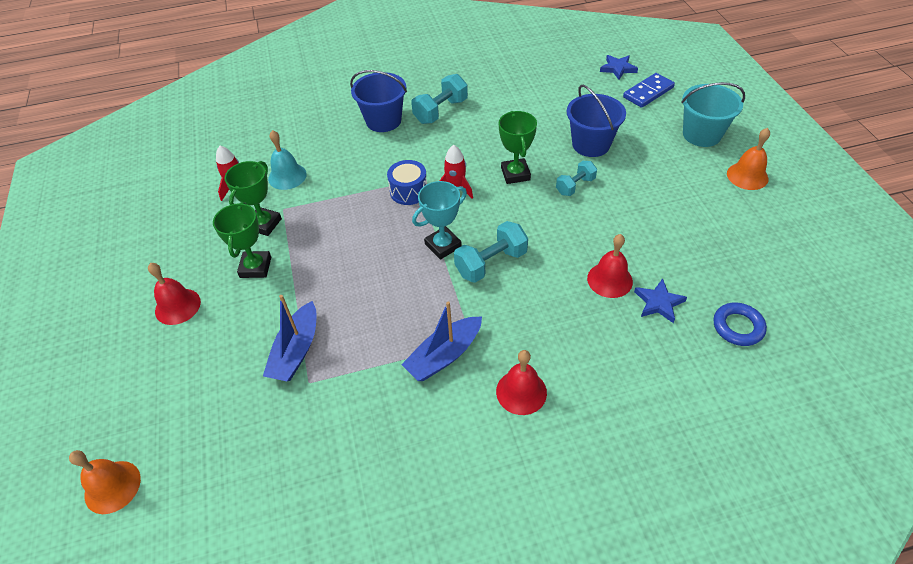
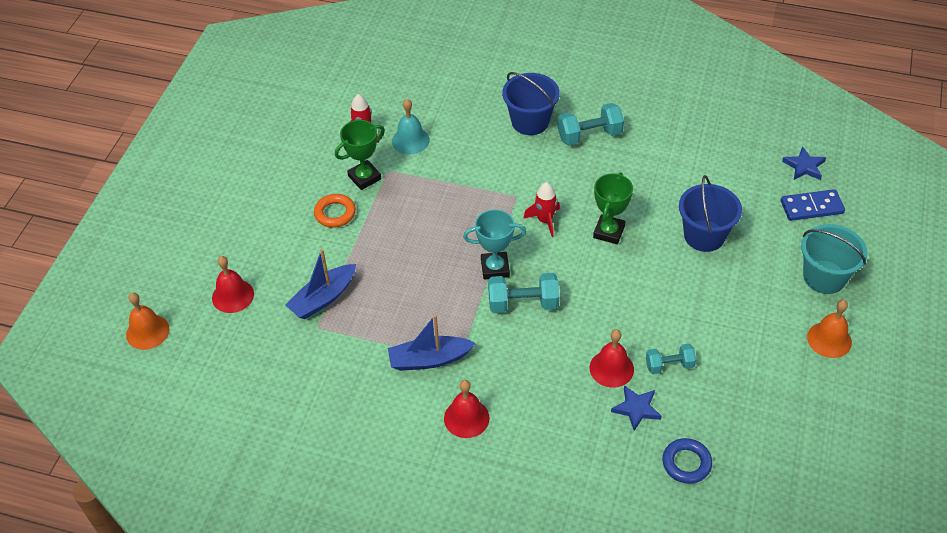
camera: 30 degrees right, 0 degrees up
(177, 306) = (259, 218): red bell -> red bell (233, 296)
(255, 267) = (335, 213): green trophy -> orange ring
(409, 191) = (502, 204): blue drum -> none
(575, 186) = (654, 270): turquoise dumbbell -> turquoise dumbbell (669, 365)

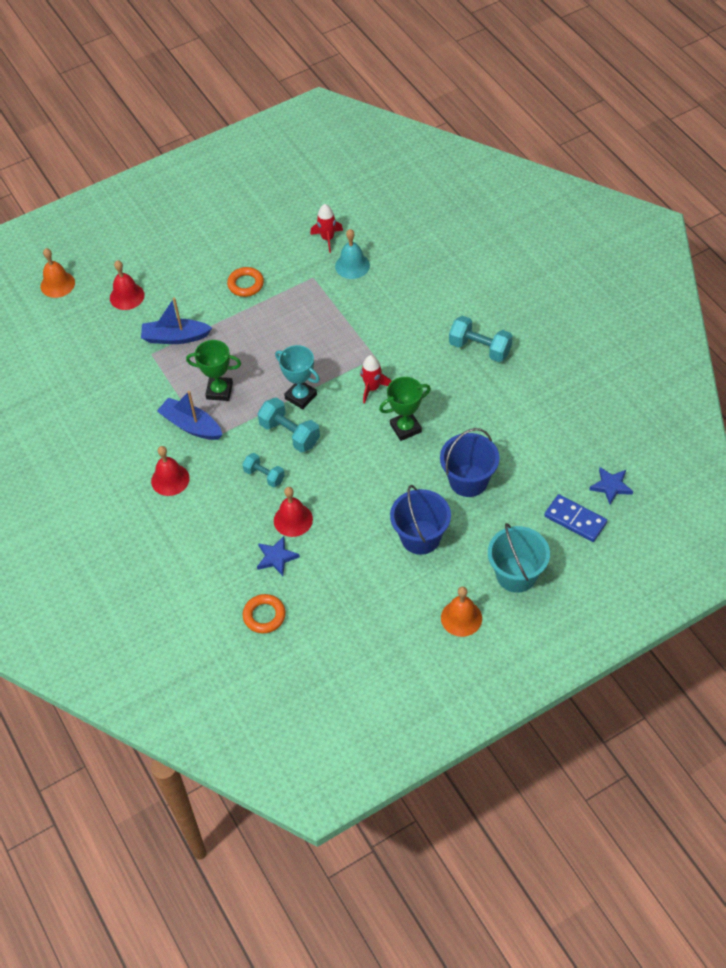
camera: 45 degrees right, 5 degrees up
(364, 177) = (292, 272): green trophy -> green trophy (219, 391)
(530, 122) = (450, 308): blue bucket -> blue bucket (420, 537)
(669, 365) = (332, 547): turquoise dumbbell -> turquoise dumbbell (264, 476)
(686, 463) = (264, 616): blue ring -> orange ring

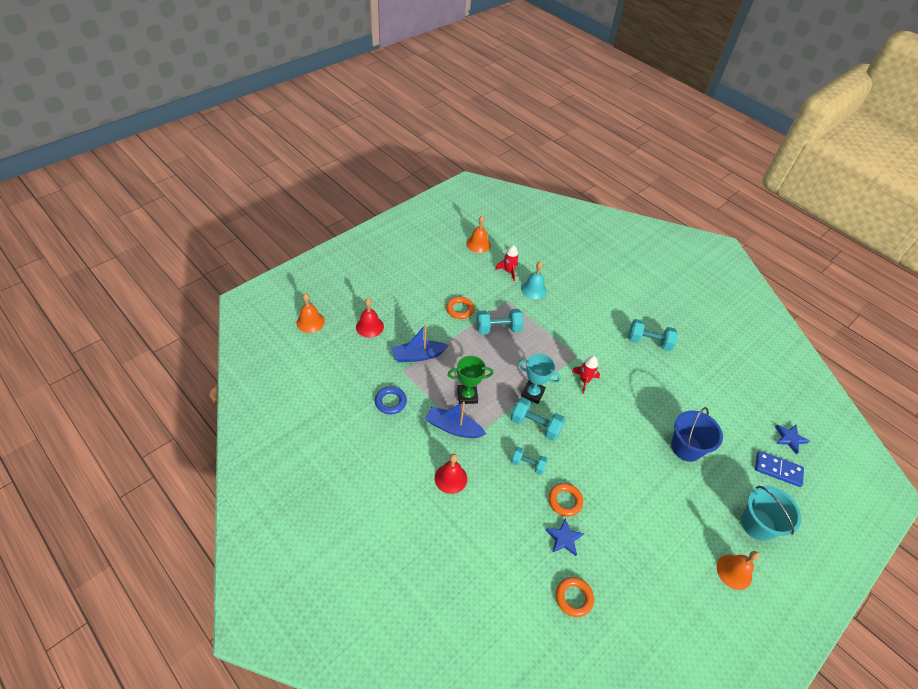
camera: 20 degrees left, 5 degrees down
(126, 388) = (390, 402): none -> blue ring
(286, 313) = (498, 328): none -> turquoise dumbbell
(293, 520) = (565, 501): red bell -> orange ring
(300, 197) = (478, 244): none -> orange bell
(405, 428) = (621, 410): green trophy -> none
(420, 537) = (671, 502): blue bucket -> none

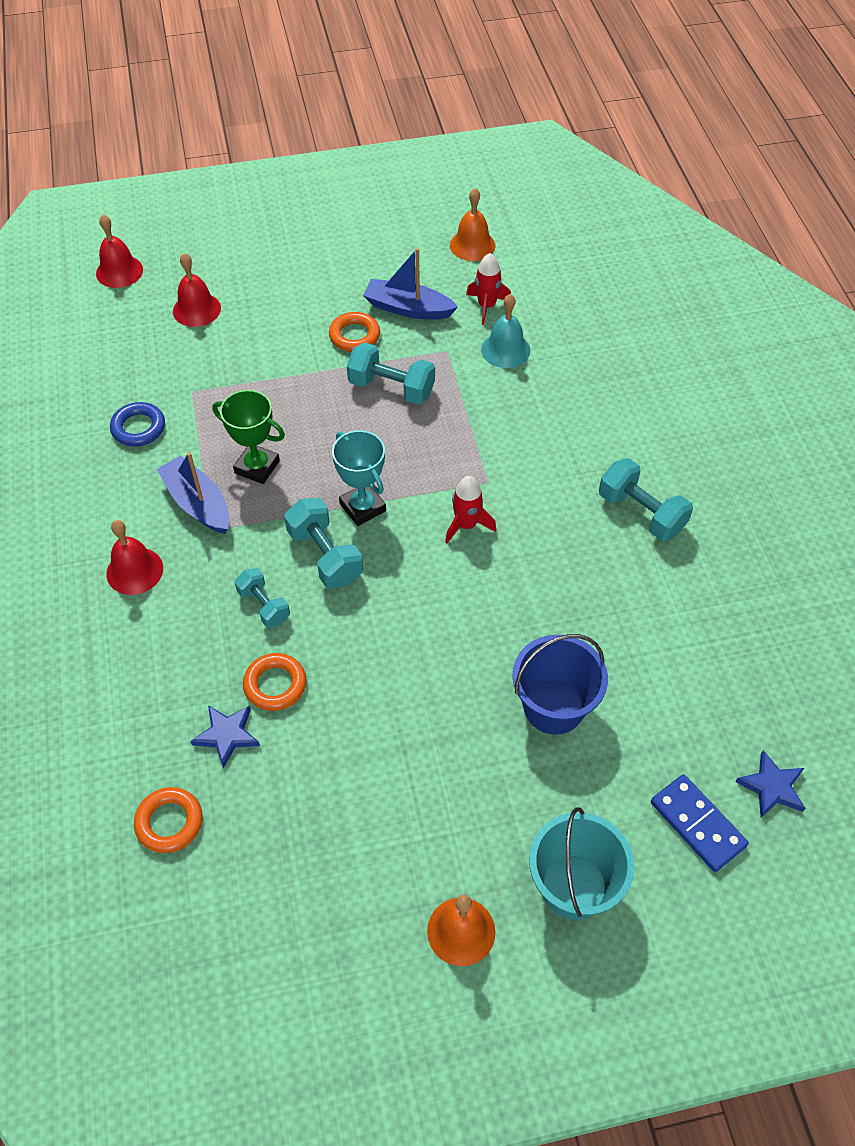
camera: 35 degrees right, 5 degrees up
(310, 322) = (119, 271): orange bell -> red bell
(418, 355) = (233, 379): blue boat -> blue boat (408, 308)

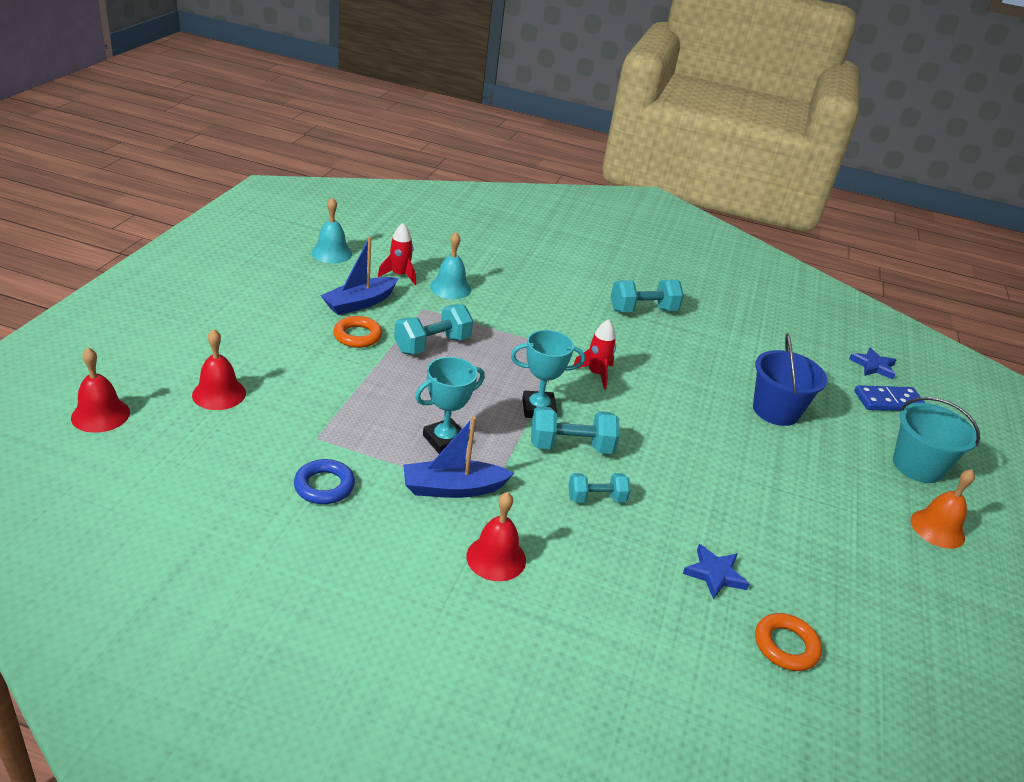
camera: 65 degrees left, 20 degrees down
(257, 467) = (445, 440): green trophy -> turquoise trophy
(275, 685) = (680, 526): orange ring -> none
(472, 245) = (331, 253): orange bell -> turquoise bell

